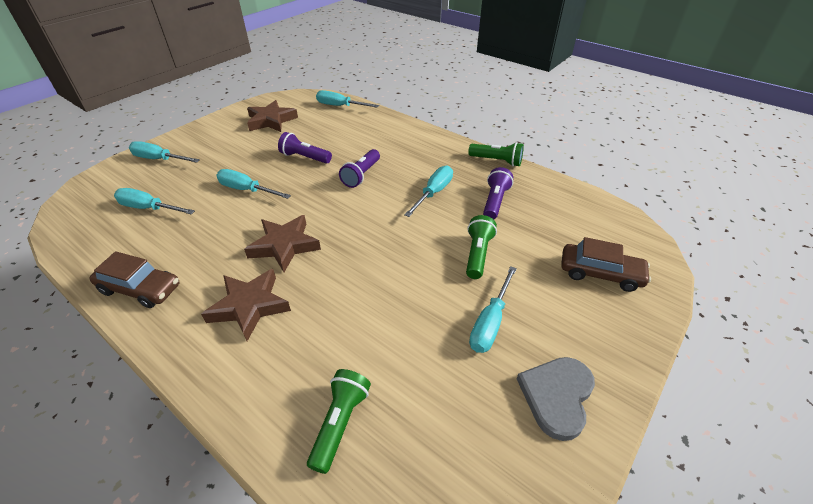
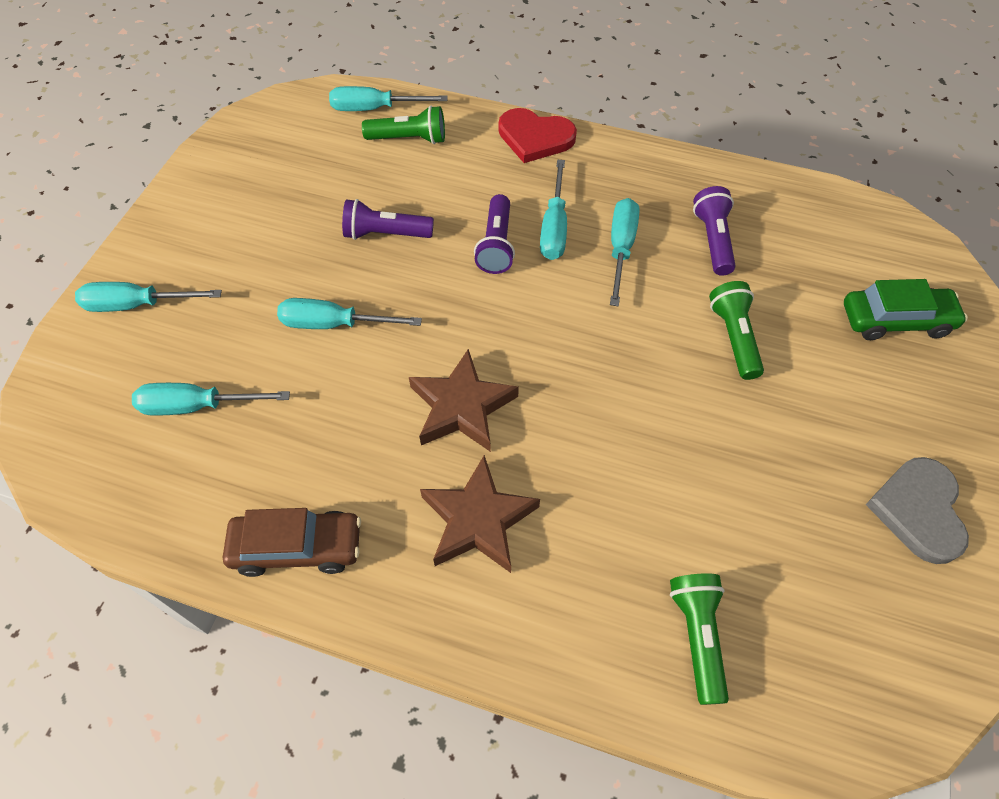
camera: 20 degrees left, 15 degrees up
(271, 120) = (276, 170): brown star -> none
(417, 133) = (535, 138): none -> red heart
(490, 322) = (800, 437): turquoise screwdriver -> turquoise screwdriver (554, 227)
(497, 161) = (679, 163): green flashlight -> green flashlight (409, 139)
(600, 273) = (896, 320): brown car -> green car

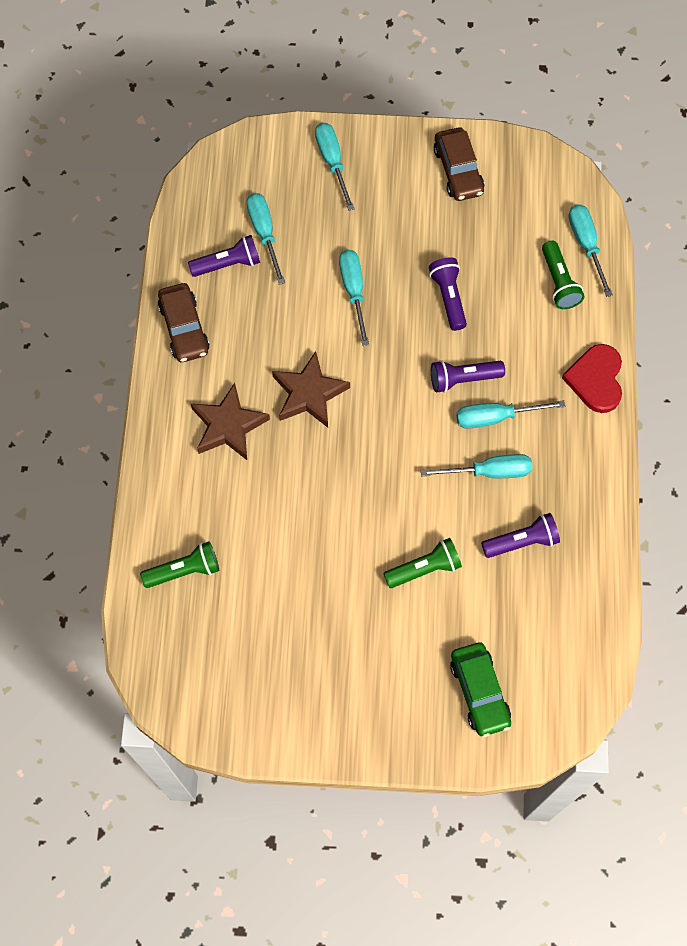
camera: 75 degrees right, 10 degrees up
(221, 463) = (228, 264): none -> purple flashlight
(225, 188) = (458, 171): none -> brown car
(918, 510) = (309, 707): grey heart -> none

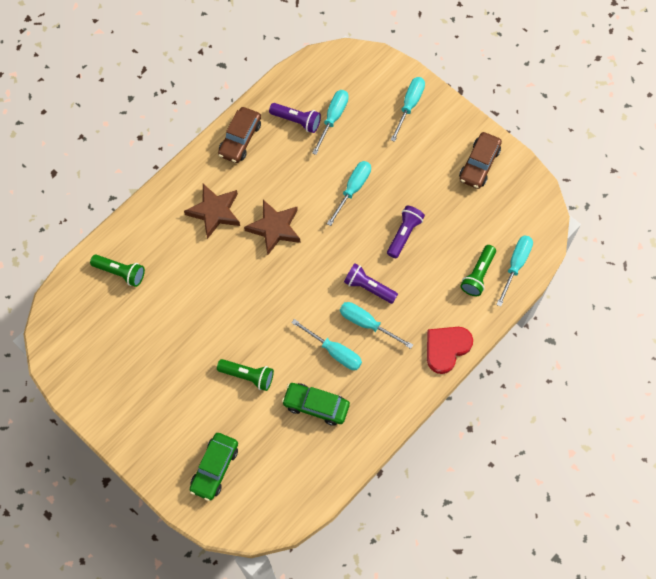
camera: 40 degrees right, 0 degrees up
(522, 541) = (316, 405): purple flashlight -> green car

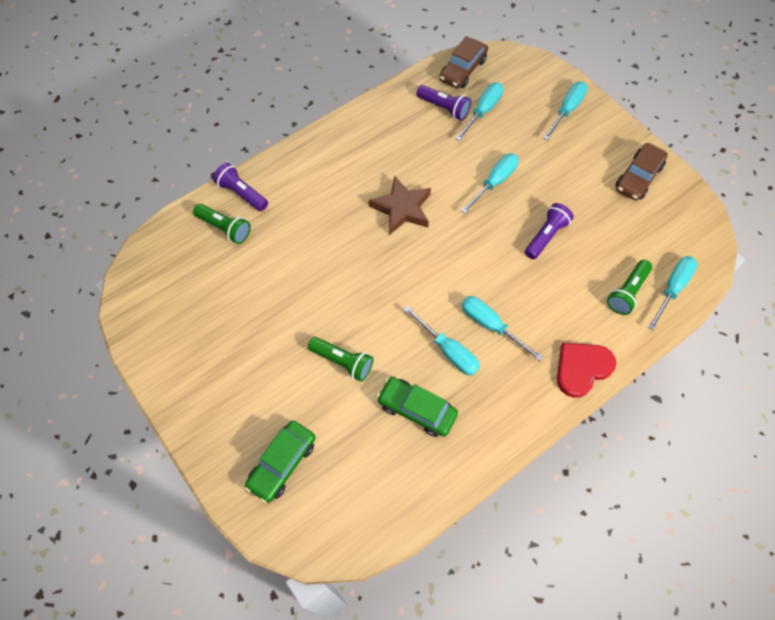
camera: 10 degrees right, 5 degrees down
(214, 212) = (340, 183): brown star -> none
(240, 139) = (381, 117): brown car -> brown car (462, 70)
(368, 287) = (498, 286): purple flashlight -> purple flashlight (242, 193)

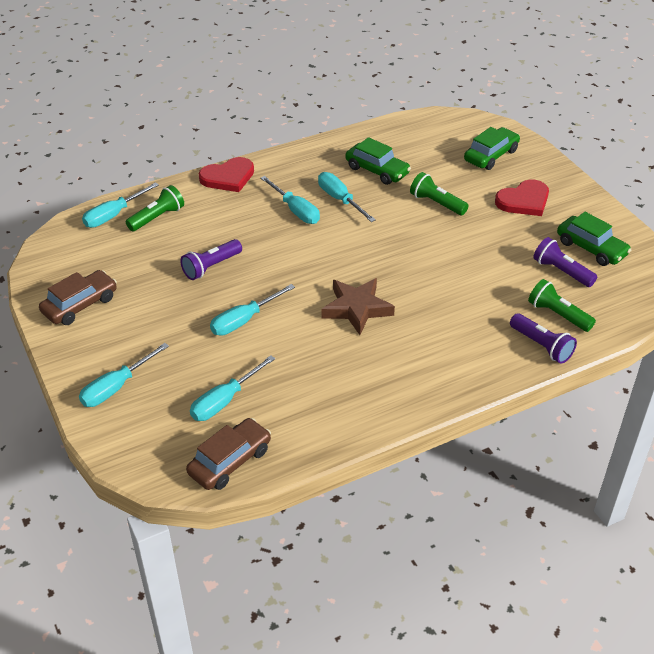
camera: 170 degrees left, 20 degrees down
(182, 317) = (591, 248): none -> green car
(246, 382) = (524, 201): none -> red heart
(444, 108) = (274, 411): purple flashlight -> purple flashlight (561, 271)

